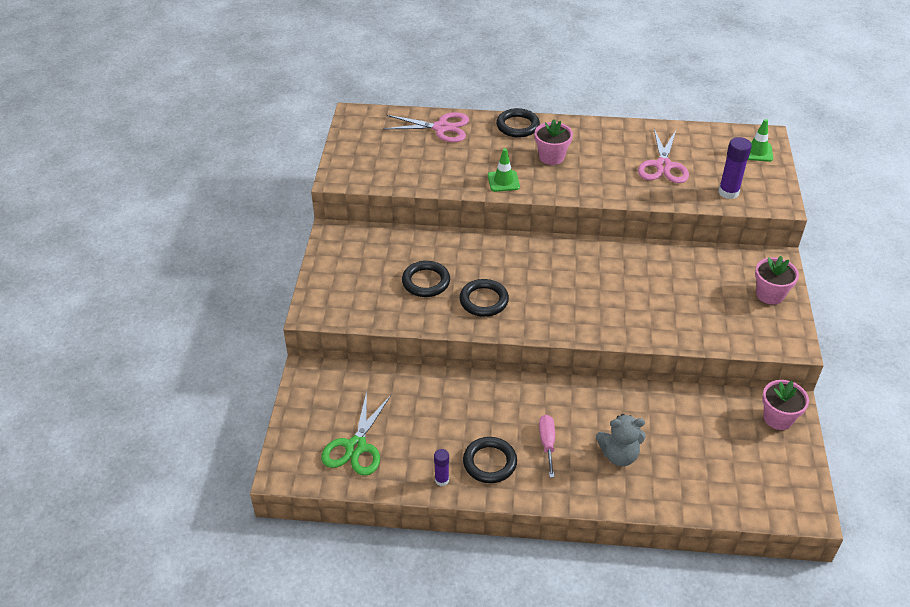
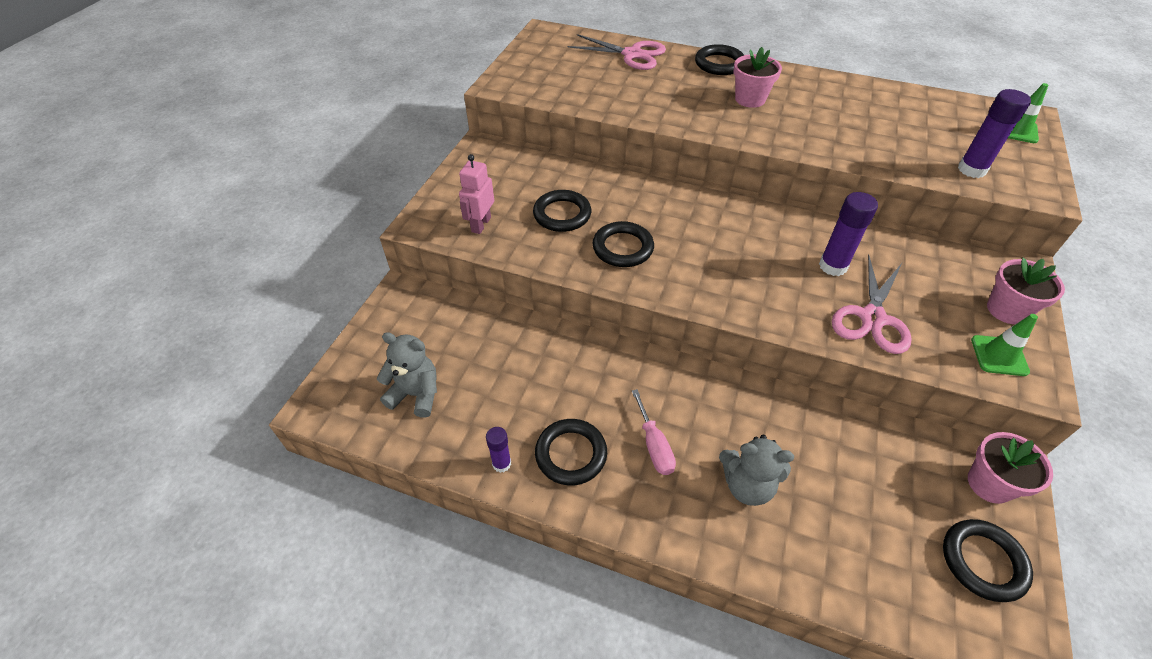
camera: 15 degrees right, 5 degrees up
(356, 447) = (416, 394): green scissors -> grey teddy bear
(363, 303) = (481, 224): none -> pink robot
(503, 181) = (684, 115): green traffic cone -> green traffic cone (999, 355)
(547, 443) = (654, 445): pink screwdriver -> pink screwdriver turned 150 degrees clockwise
(644, 285) = (833, 266): none -> purple glue stick
(663, 166) = (888, 128): pink scissors -> pink scissors (872, 318)
(779, 467) = (983, 562): none -> black ring

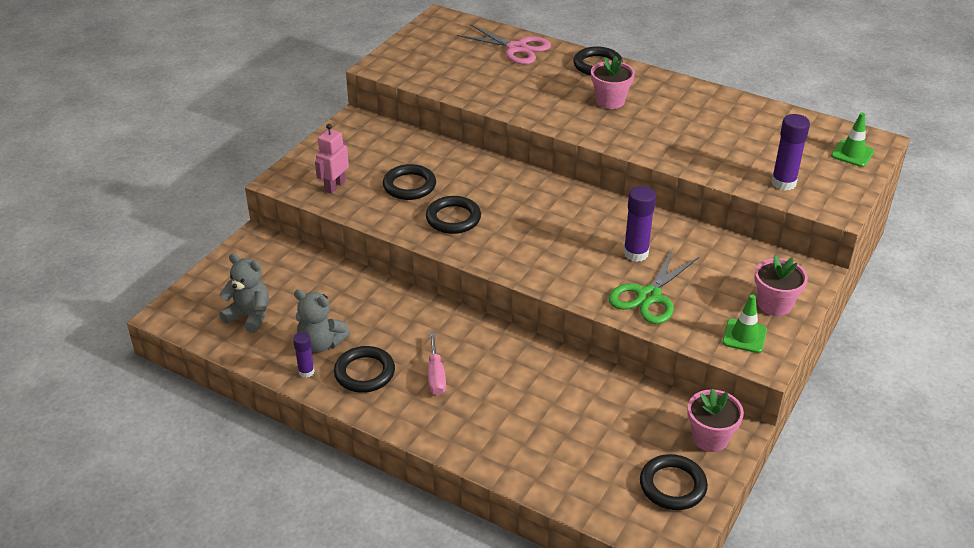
camera: 10 degrees right, 10 degrees down
(747, 485) = (502, 412): grey teddy bear -> grey teddy bear (321, 343)
(872, 318) = (649, 296): pink scissors -> green scissors

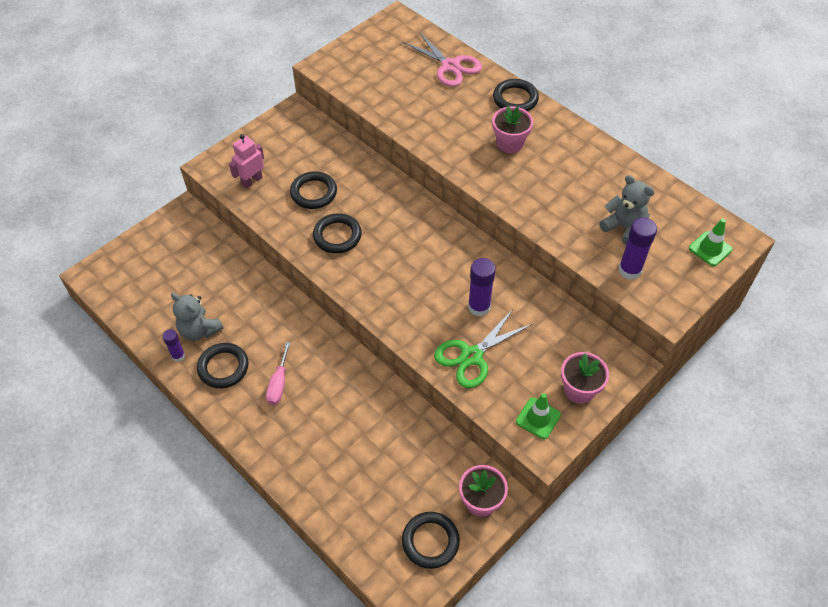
camera: 15 degrees right, 15 degrees up
(249, 316) = (153, 290): grey teddy bear -> grey teddy bear (624, 227)

